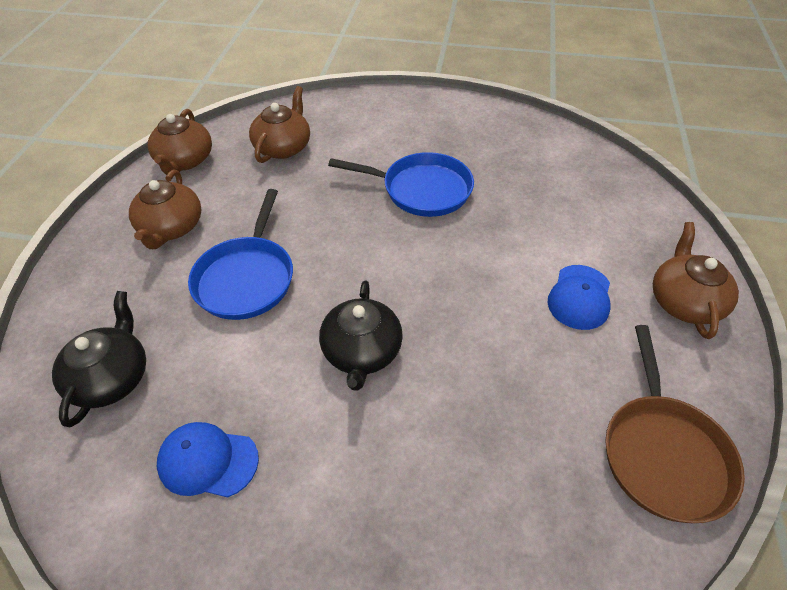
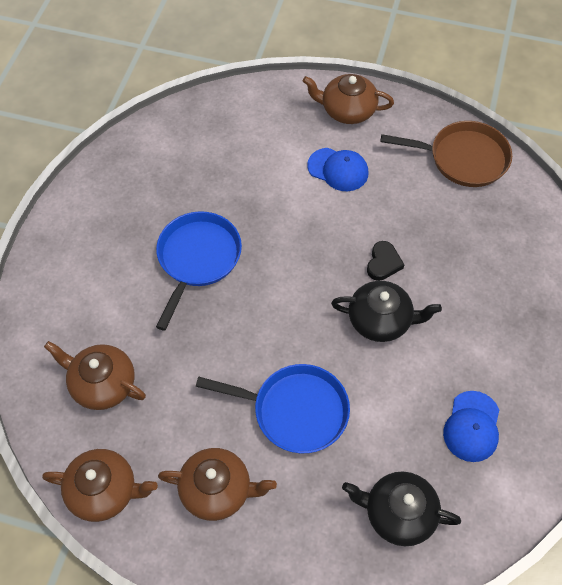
camera: 85 degrees left, 10 degrees up
(446, 352) = (383, 263): none -> black heart

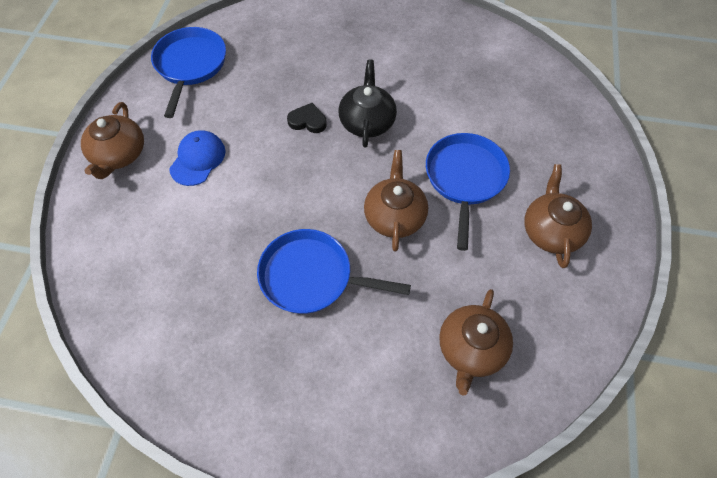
camera: 95 degrees left, 0 degrees up
(104, 491) = (579, 327): brown teapot -> brown teapot (394, 216)
(398, 513) = (534, 107): black teapot -> none
(463, 158) = (190, 65): brown pan -> blue pan
(472, 426) = (453, 64): blue cap -> none

